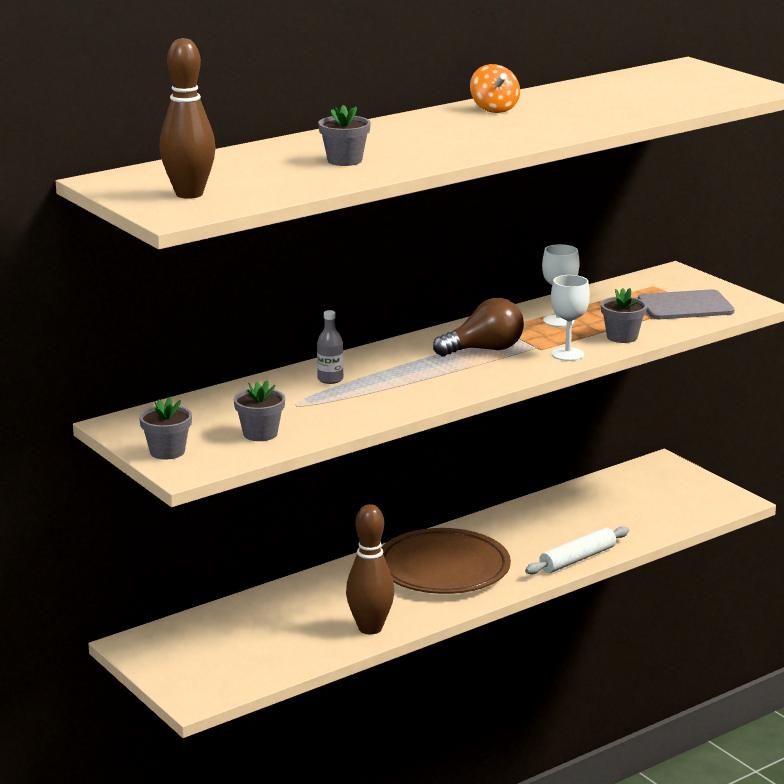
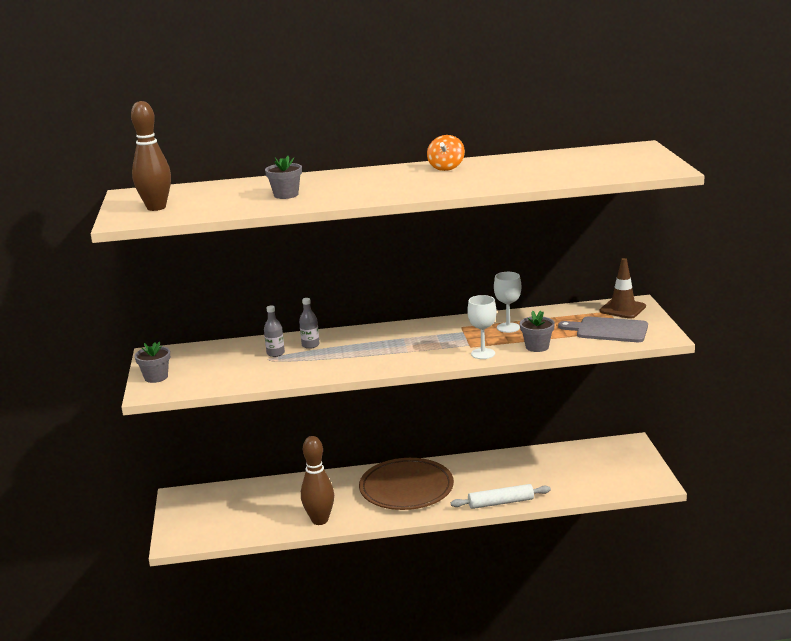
camera: 30 degrees right, 0 degrees up
(260, 434) = (221, 375): grey flower pot -> none
(296, 396) = (275, 353): none -> grey bottle
(484, 350) = (432, 341): brown light bulb -> none
(666, 281) = (622, 309): none -> brown traffic cone

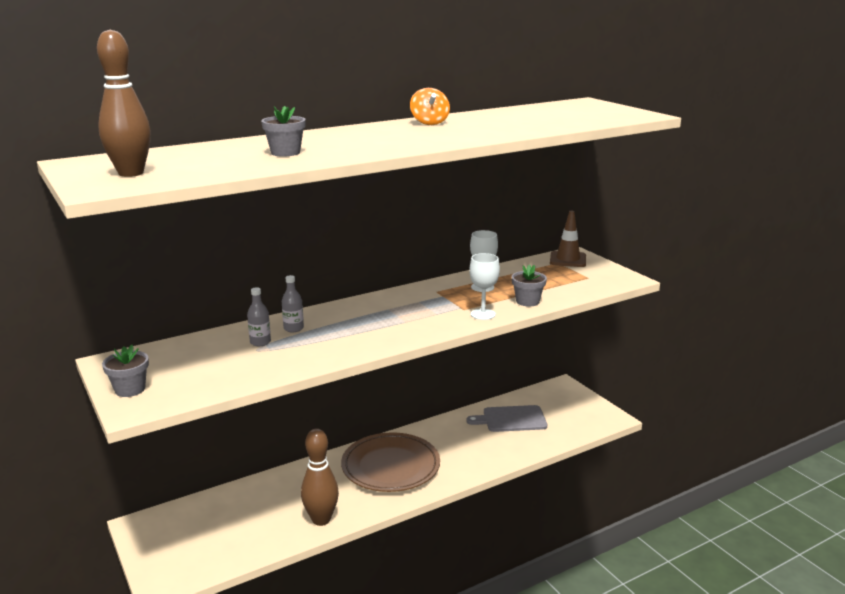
camera: 25 degrees left, 0 degrees up
(501, 503) = (491, 463): white rolling pin -> none
(608, 330) = (575, 279): grey cutting board -> grey cutting board (511, 419)

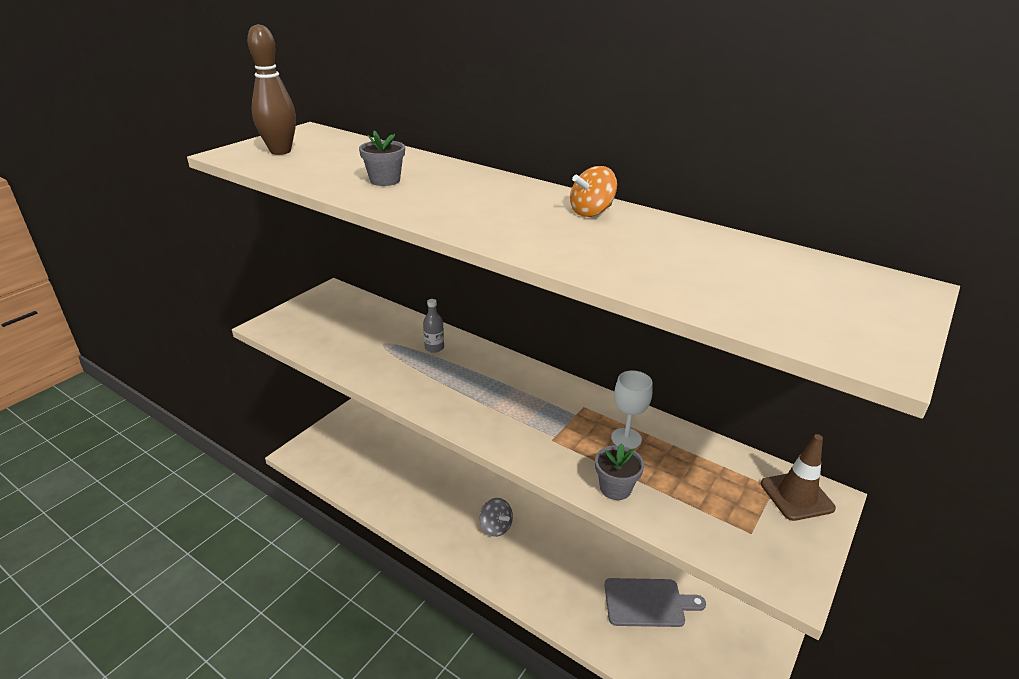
camera: 65 degrees right, 10 degrees up
(130, 389) = (294, 314): grey flower pot -> none
(260, 342) = (398, 340): grey bottle -> none
(321, 519) = (397, 509): brown bowling pin -> none
(390, 467) = (496, 527): brown plate -> grey spinning top
(483, 314) = (549, 459): white goblet -> none
(511, 419) = (647, 602): grey cutting board -> grey cutting board turned 120 degrees clockwise

